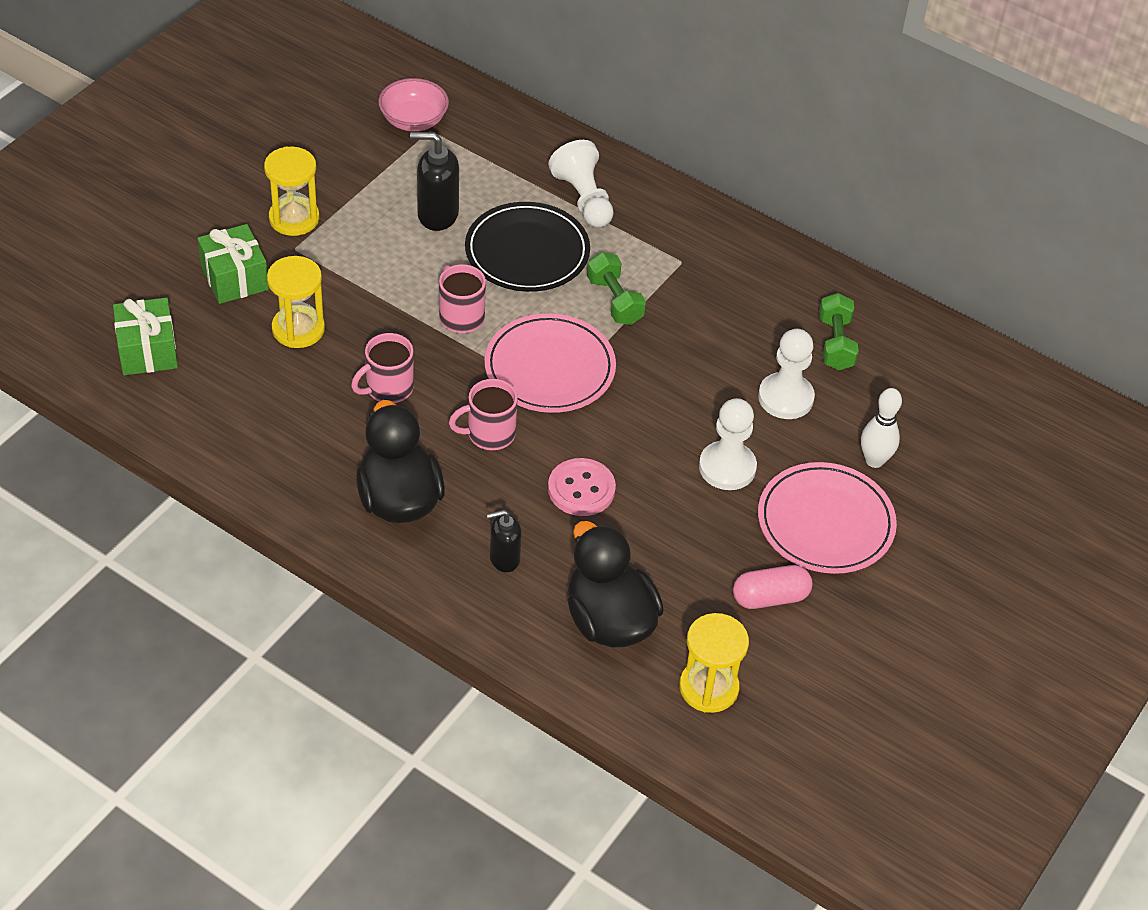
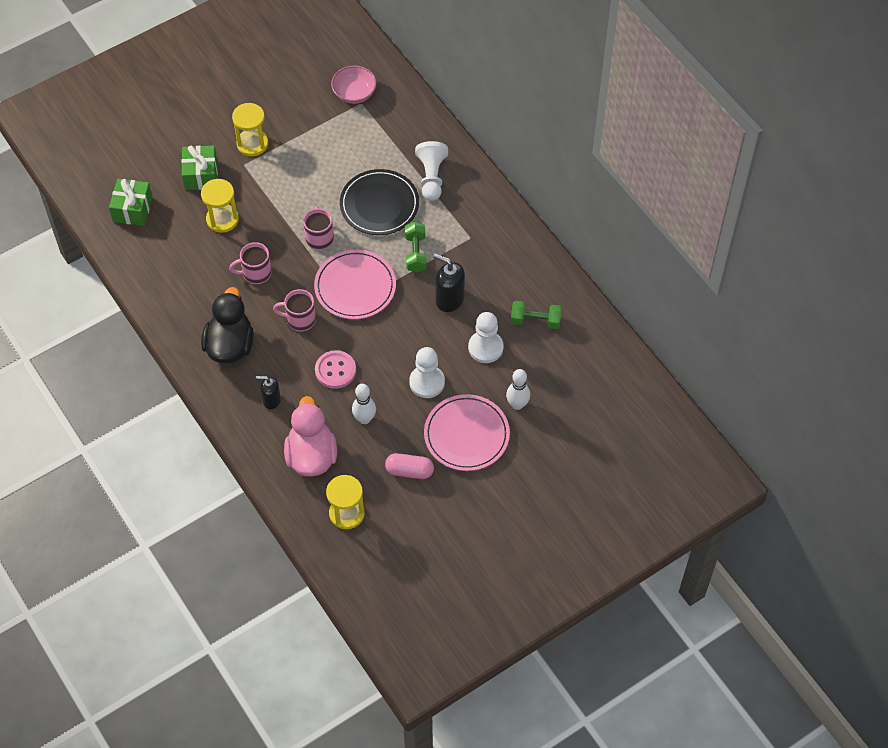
camera: 25 degrees right, 10 degrees up
(437, 215) = (338, 164): black soap dispenser -> black soap dispenser (449, 299)
(609, 620) = (311, 456): black duck -> pink duck
(662, 544) = (364, 419): none -> white bowling pin
(835, 344) = (535, 321): green dumbbell -> green dumbbell turned 75 degrees clockwise

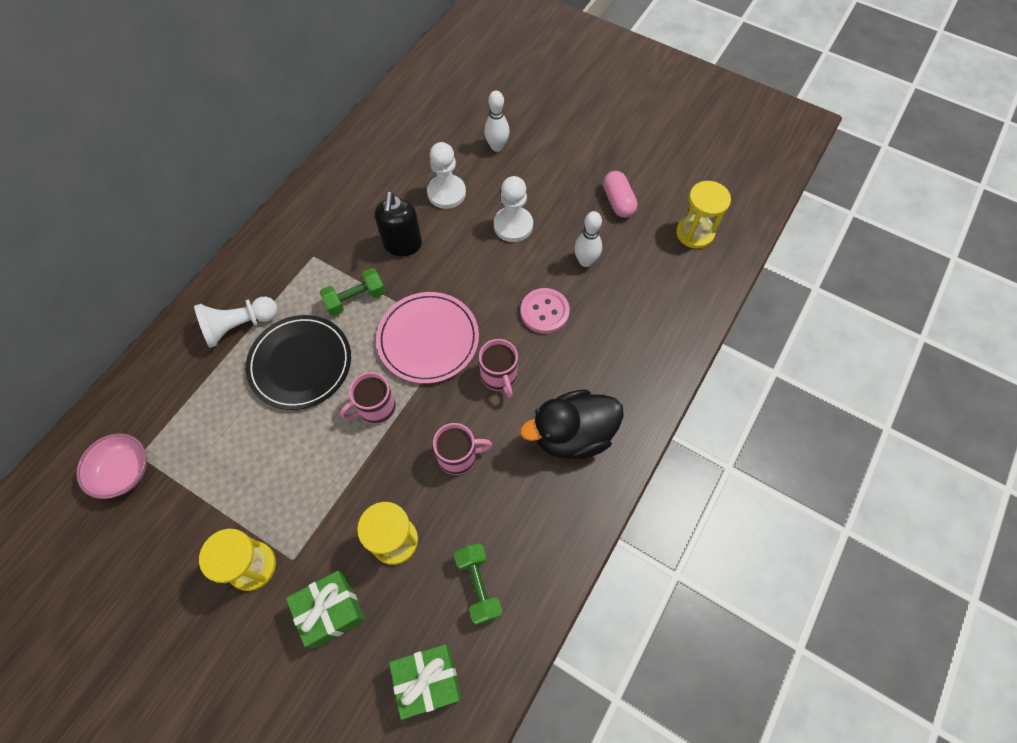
camera: 115 degrees left, 5 degrees up
(256, 273) = (458, 456): pink mug -> pink mug turned 60 degrees counterclockwise
(271, 400) = (615, 357): black soap dispenser -> none
(311, 456) = (655, 289): pink duck -> none
(466, 435) = (552, 173): pink plate -> none
(535, 321) = (394, 165): green dumbbell -> green dumbbell (478, 585)

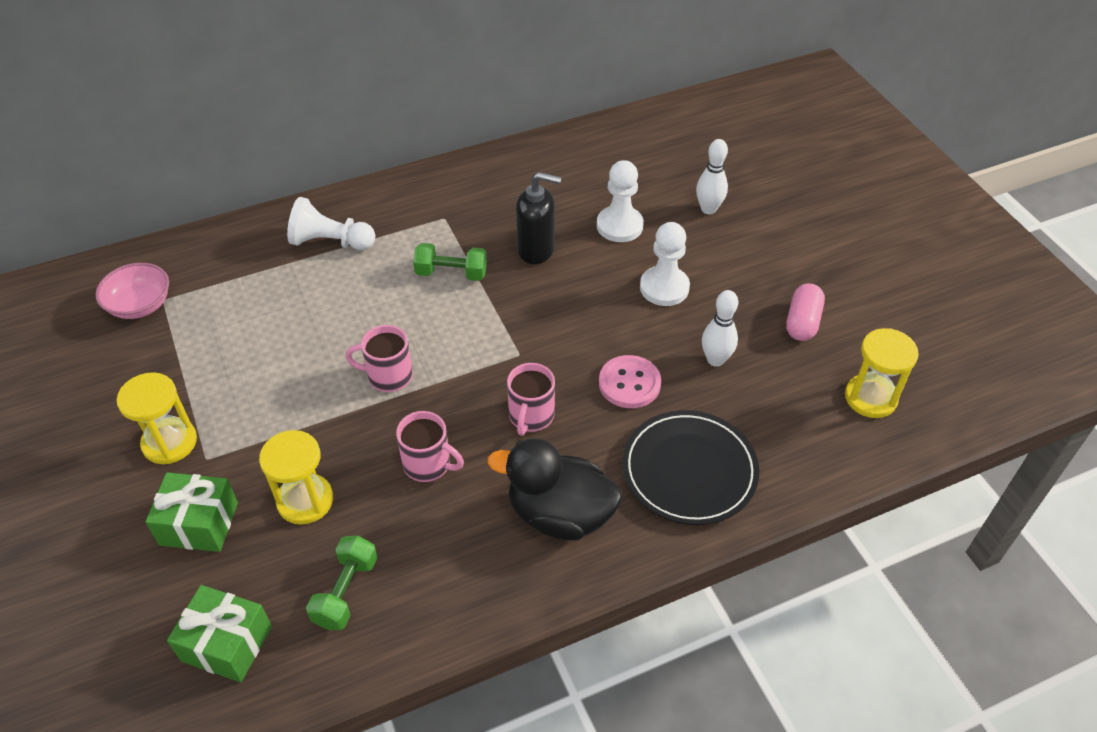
camera: 35 degrees right, 15 degrees down
(300, 364) = (355, 301): black plate -> black plate (689, 470)
(402, 245) = (536, 249): black soap dispenser -> black soap dispenser turned 120 degrees counterclockwise
(428, 339) = (489, 344): pink plate -> none

